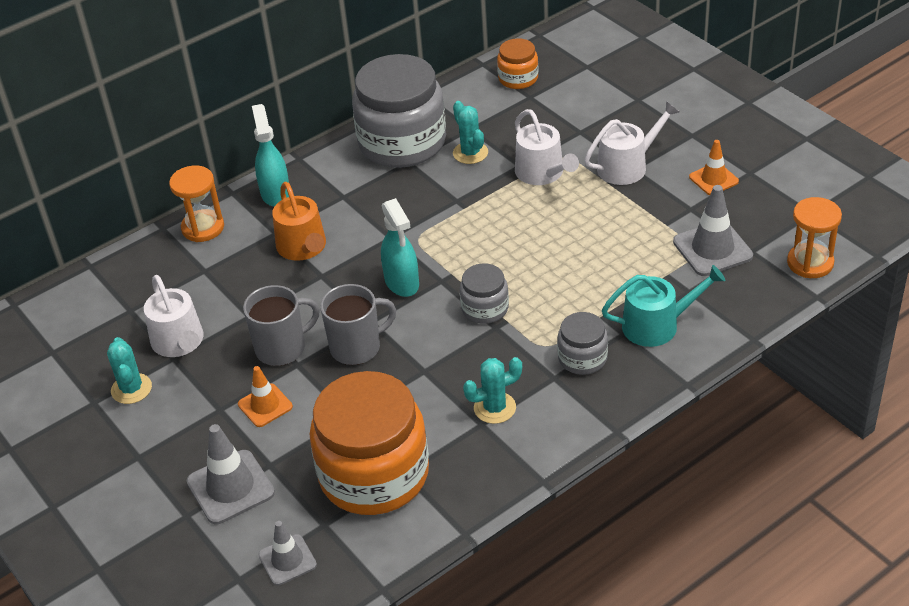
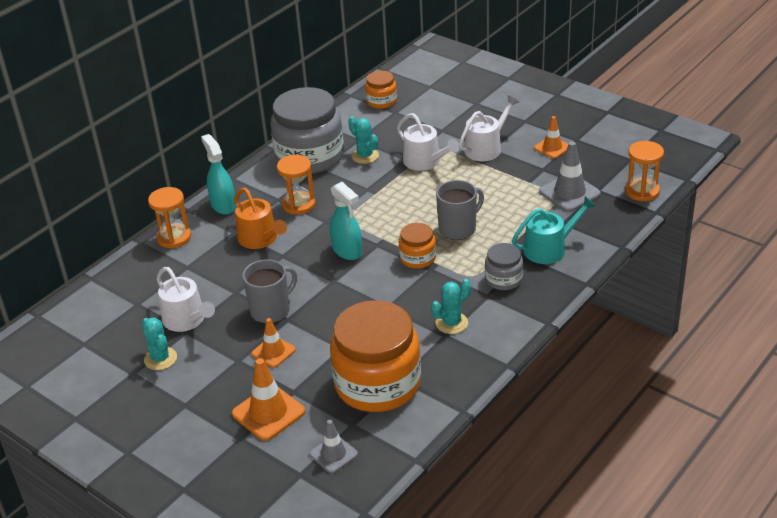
camera: 15 degrees left, 5 degrees down
(230, 487) = (268, 413): grey traffic cone -> orange traffic cone
(357, 347) = (330, 300): grey mug -> grey mug (458, 229)
(365, 208) = (298, 204): none -> orange hourglass
(485, 308) = (417, 258): grey jar -> orange jar

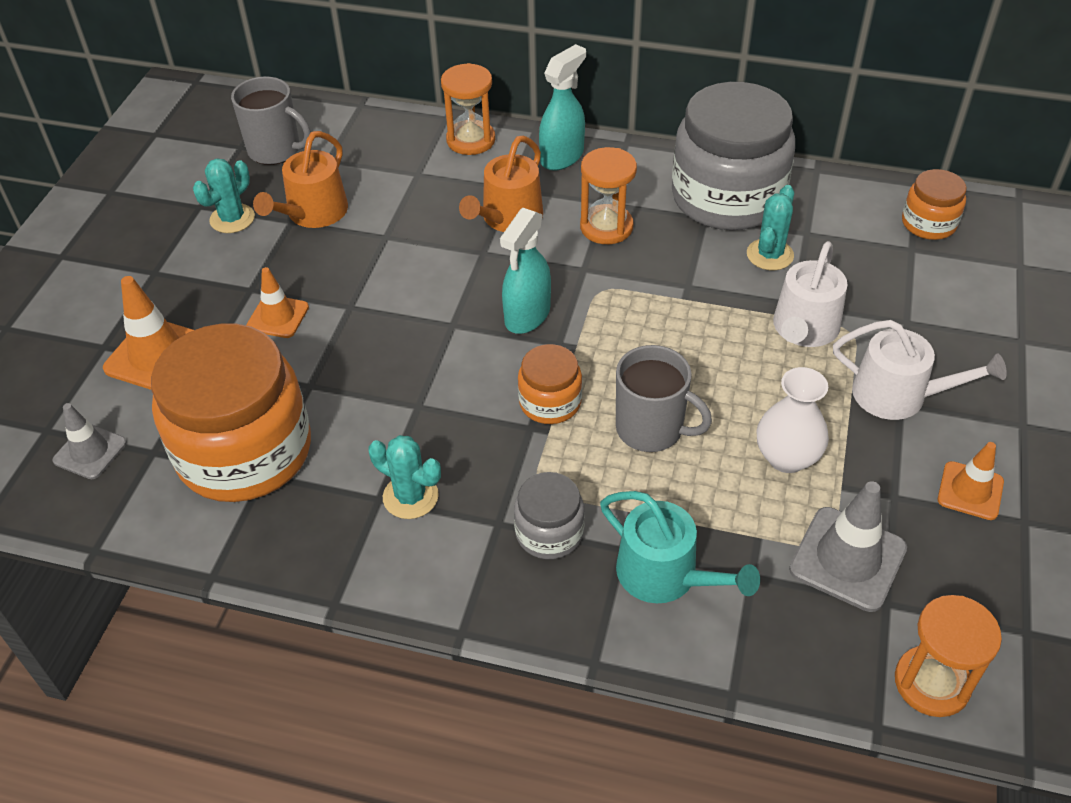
camera: 65 degrees right, 10 degrees up
(187, 320) = (313, 213): white watering can -> orange watering can
(271, 310) = (362, 284): grey mug -> grey mug (275, 150)
(502, 192) = (786, 457): none -> white vase

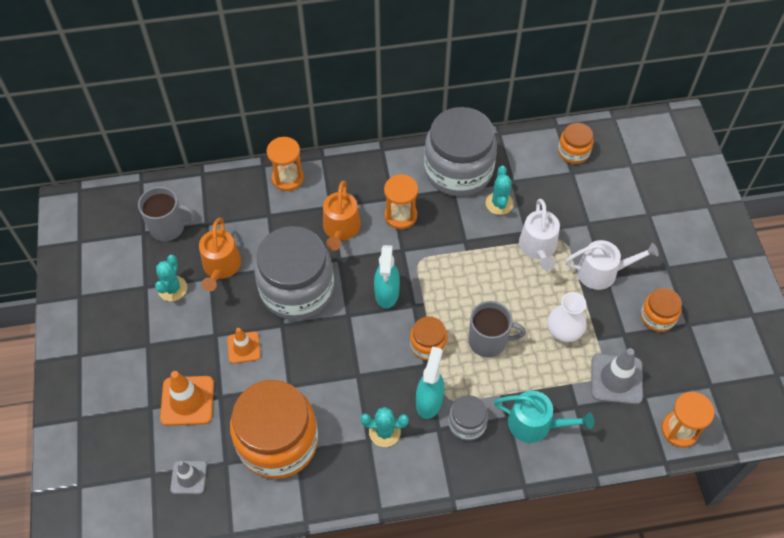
camera: 25 degrees left, 10 degrees up
(399, 270) = (297, 289): none -> grey jar
(562, 157) = (349, 172): turquoise spray bottle -> turquoise spray bottle (429, 401)
(970, 491) = (657, 317): orange traffic cone -> orange jar

